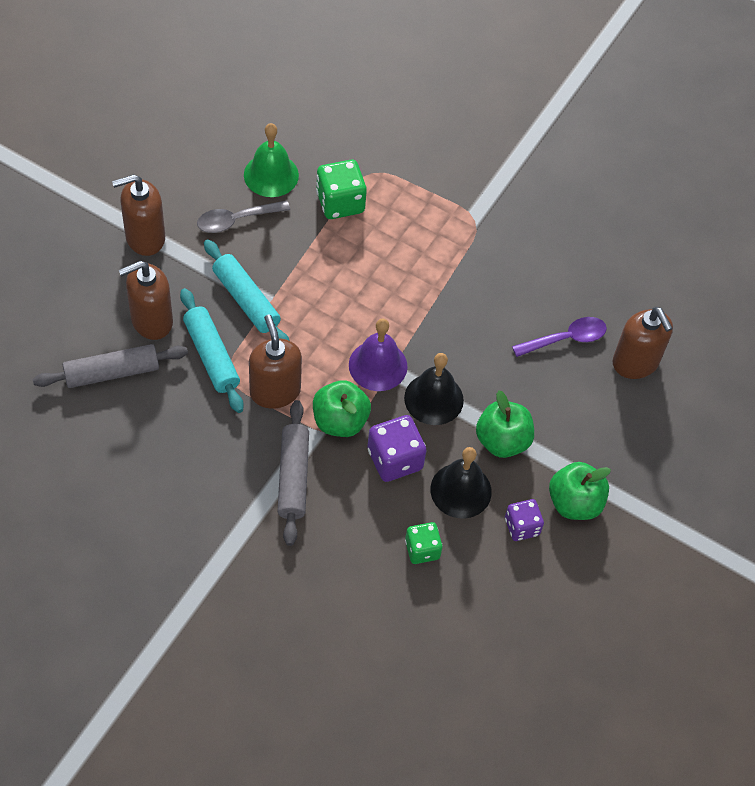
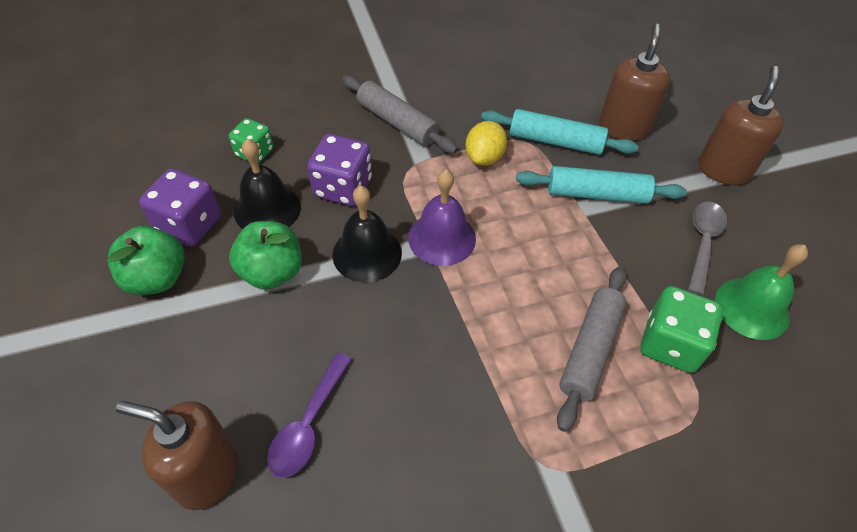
camera: 135 degrees right, 5 degrees down
(112, 372) = (590, 84): grey rolling pin -> grey rolling pin (590, 350)
(275, 391) = (484, 157): brown soap dispenser -> yellow lemon
(340, 421) = (414, 178): green apple -> none
(522, 527) = (189, 224): purple dice -> purple dice, size x1.55

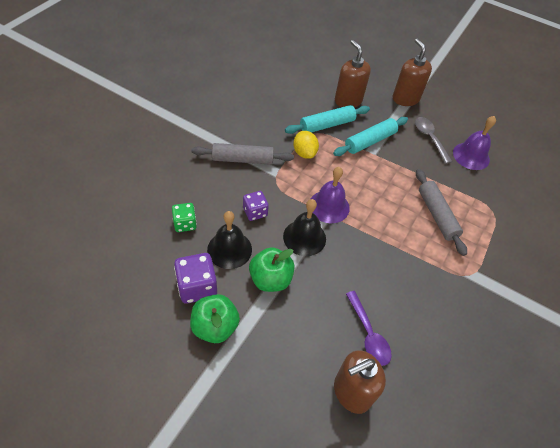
camera: 45 degrees left, 0 degrees up
(343, 187) = (255, 212): purple dice -> purple dice, size x0.65
(670, 344) = (460, 191): green dice -> none
(752, 308) = (471, 156): green bell -> purple bell

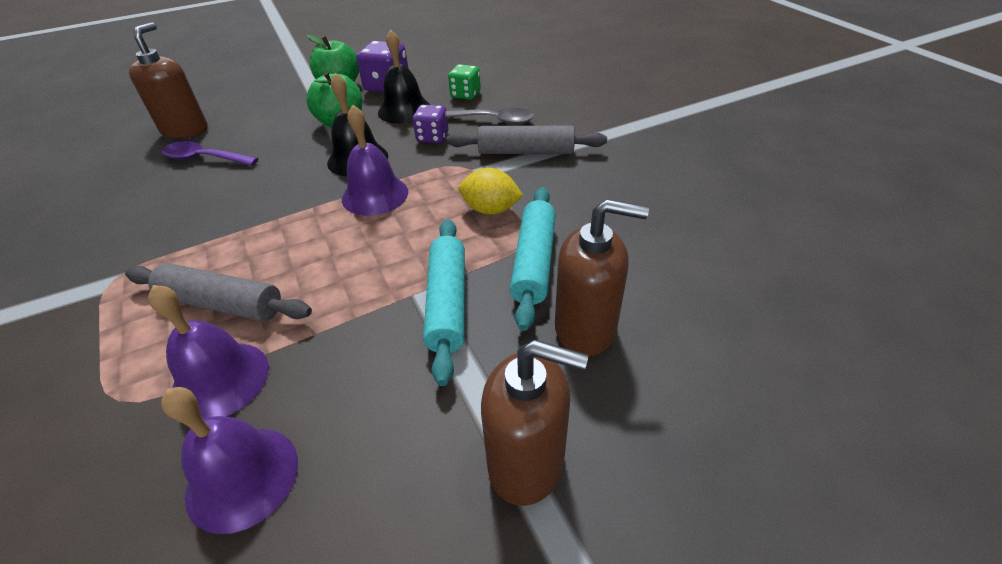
camera: 130 degrees right, 10 degrees down
(242, 159) = (526, 151): grey rolling pin -> grey rolling pin turned 60 degrees clockwise
(429, 138) = (366, 420): grey spoon -> grey spoon (494, 120)
(458, 186) = (220, 380): none -> purple bell

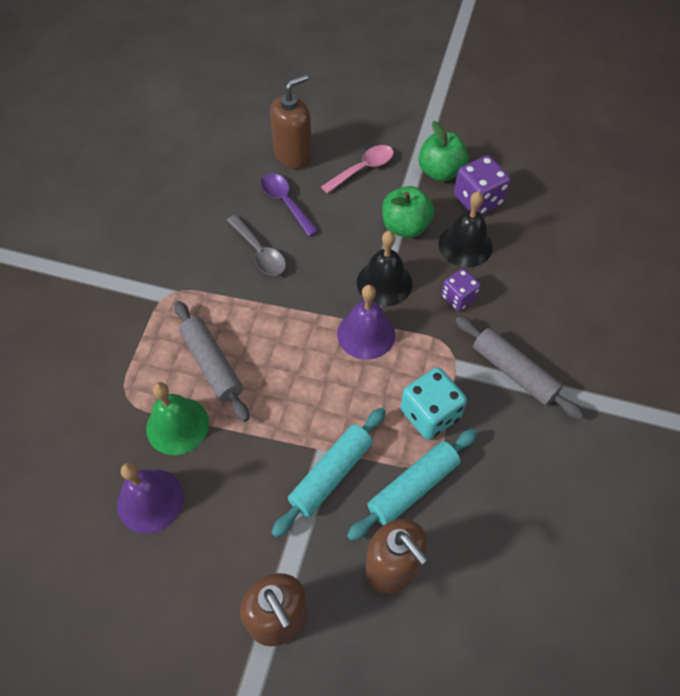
camera: 40 degrees right, 15 degrees up
(220, 380) = (177, 425): purple bell -> green bell
(266, 111) = (363, 169): none -> pink spoon
(465, 94) = (532, 260): green dice -> none
(490, 210) = (430, 414): yellow lemon -> turquoise dice
(494, 120) = (524, 313): grey spoon -> grey spoon (259, 252)

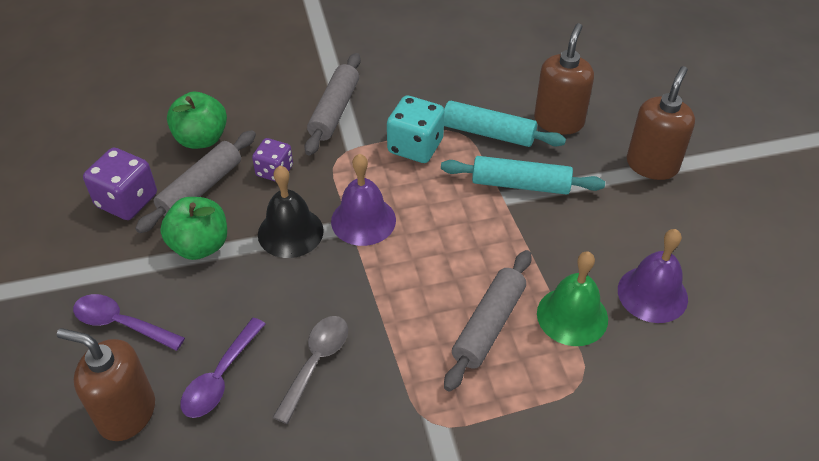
camera: 120 degrees left, 10 degrees down
(363, 169) = (121, 324): pink spoon -> purple spoon
(440, 172) = (94, 247): green apple -> green apple (201, 139)
(465, 245) = (201, 189): black bell -> grey rolling pin

